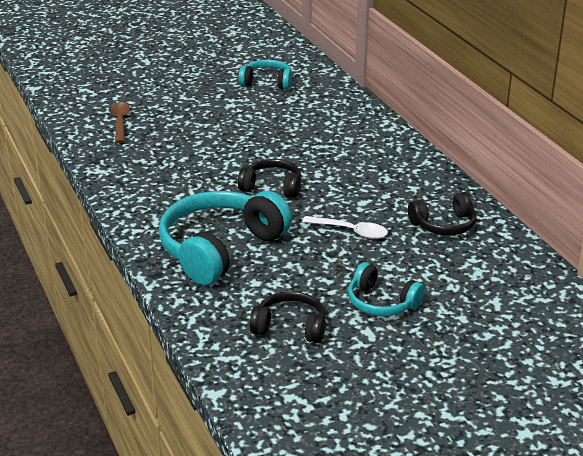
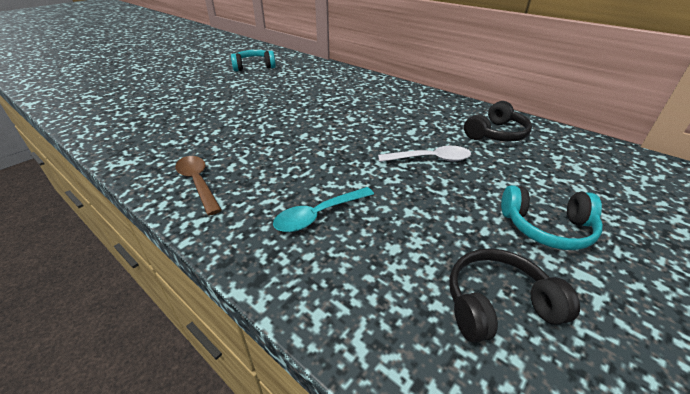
camera: 25 degrees left, 5 degrees up
(120, 122) = (134, 114): brown spoon -> brown spoon (198, 183)
(220, 249) = (318, 215): turquoise headphones -> turquoise spoon
(272, 187) = (320, 137): black headphones -> none

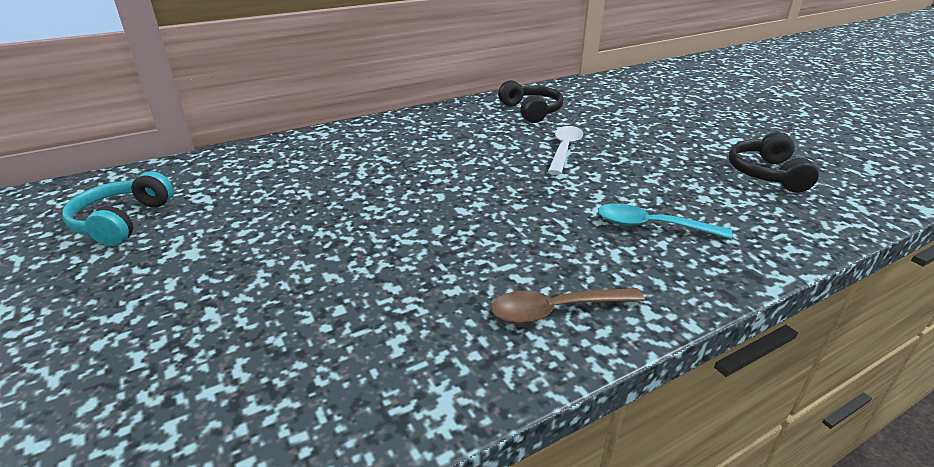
camera: 70 degrees left, 5 degrees down
(318, 215) = (651, 226): turquoise spoon -> turquoise spoon turned 120 degrees clockwise
(547, 227) = (681, 135): turquoise headphones -> none

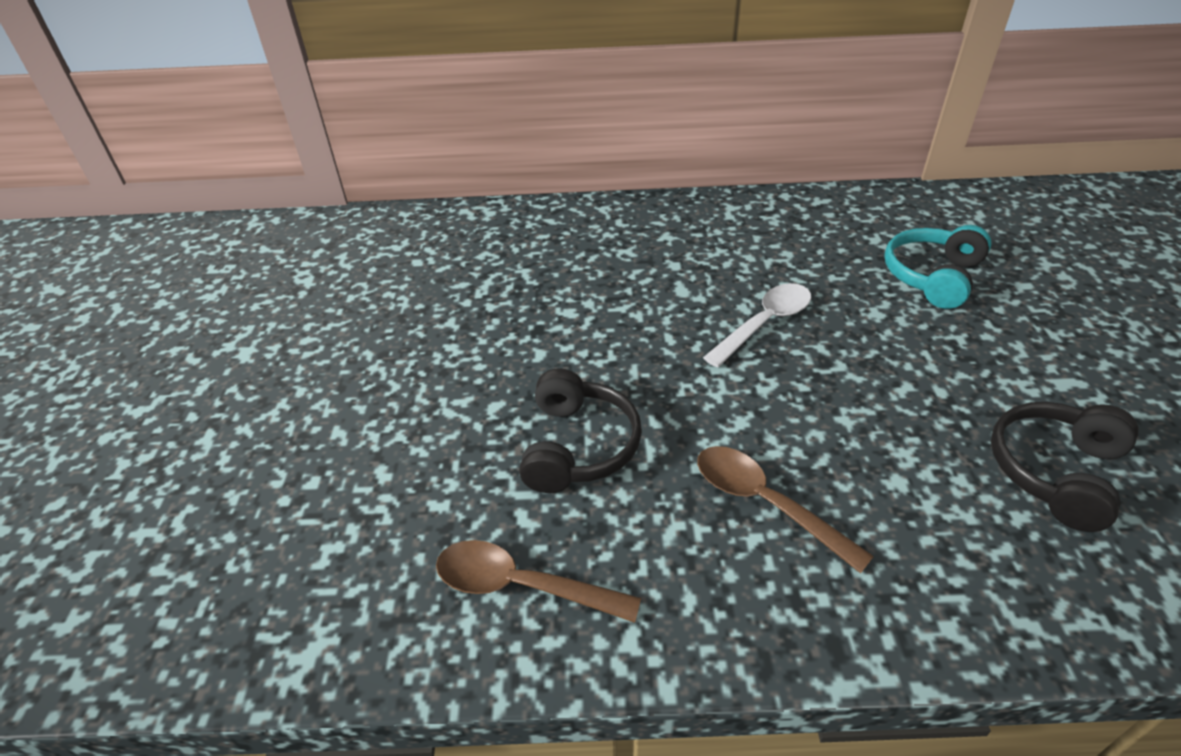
camera: 30 degrees right, 10 degrees up
(122, 221) = (219, 289): turquoise headphones -> turquoise headphones (932, 277)
(531, 111) = (779, 237): black headphones -> black headphones (578, 446)
(651, 226) = (765, 503): turquoise spoon -> brown spoon

